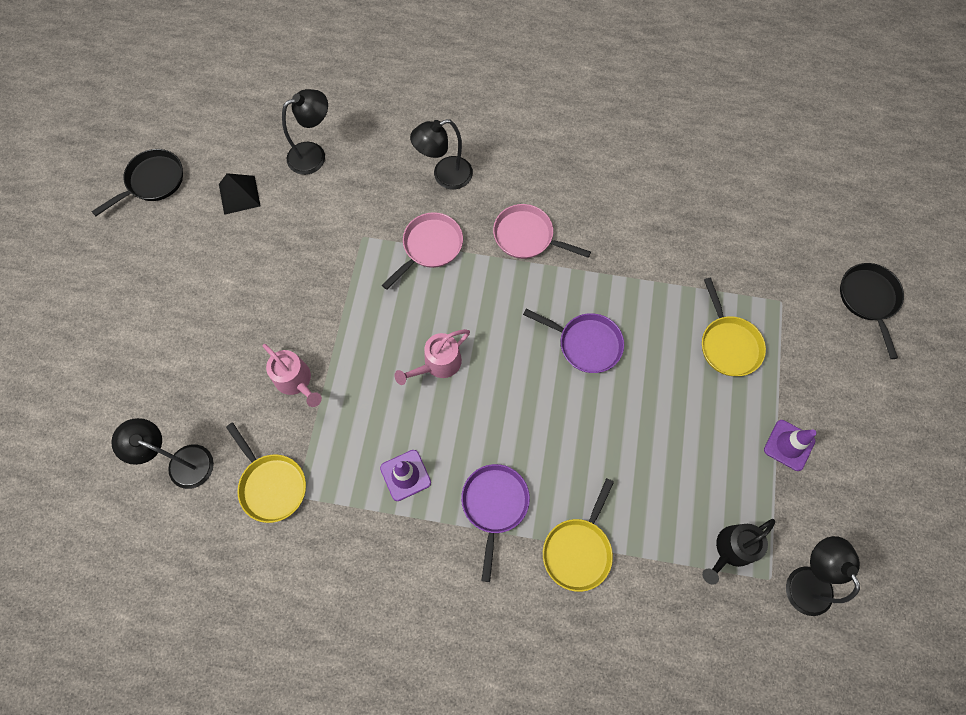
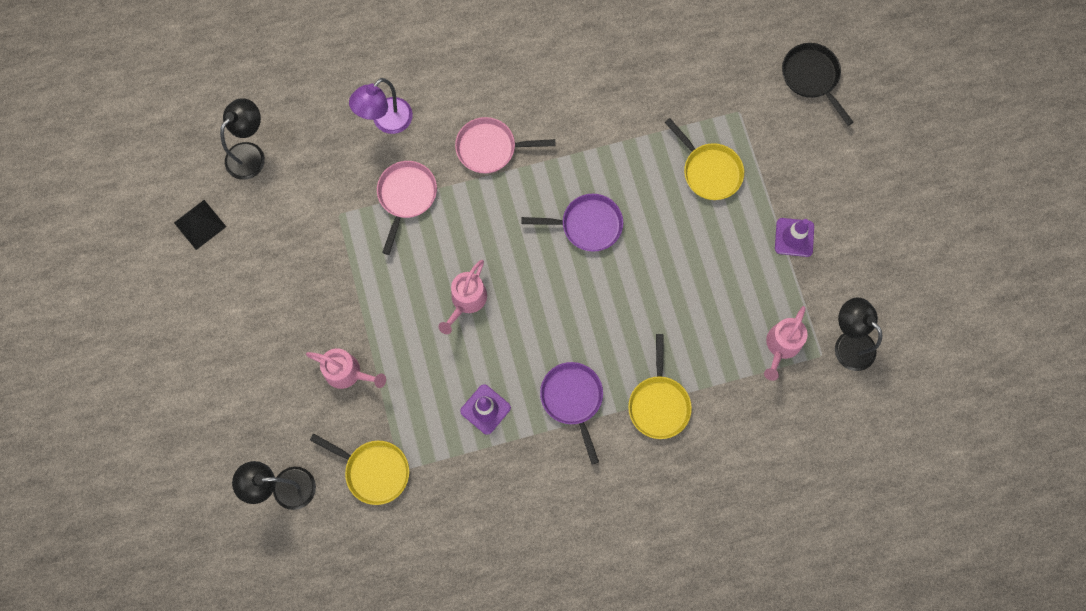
camera: 25 degrees left, 5 degrees up
(153, 181) = (108, 248): black pan -> none
(445, 176) = (386, 122): black lamp -> purple lamp
(730, 550) = (781, 346): black watering can -> pink watering can

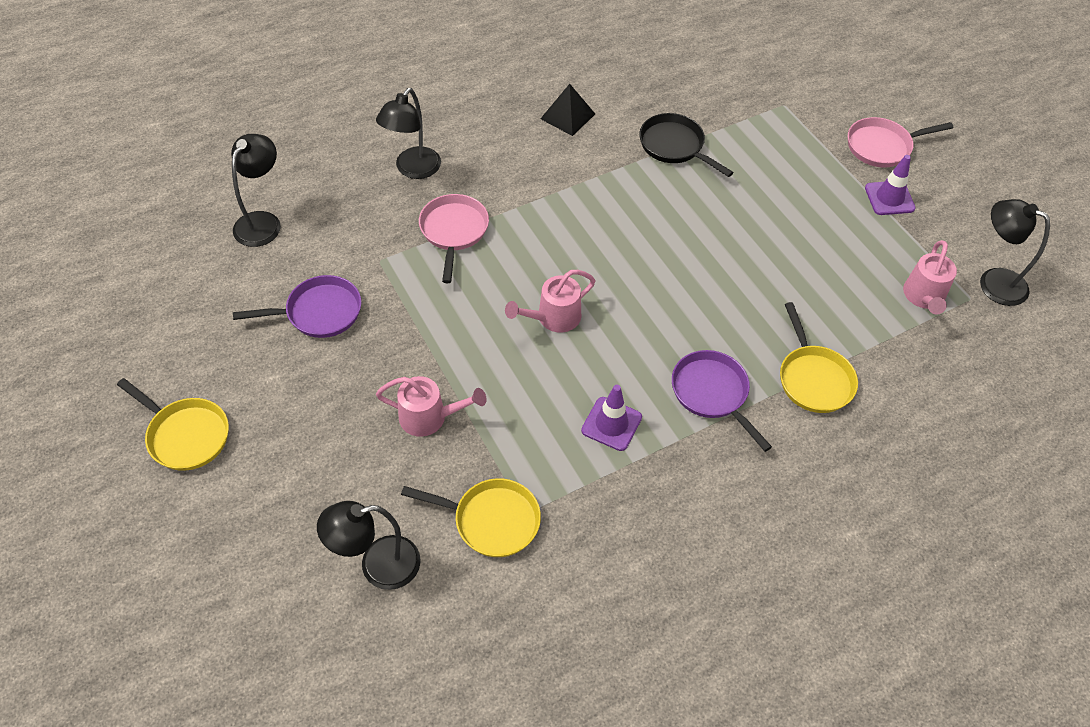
camera: 15 degrees left, 20 degrees down
(200, 224) = (213, 298): black pyramid -> black pyramid (568, 116)
(386, 122) = (413, 169): purple lamp -> black lamp
(466, 301) = (553, 318): pink watering can -> pink watering can turned 45 degrees clockwise
(490, 148) = (535, 174): pink pan -> pink pan (882, 146)
(587, 225) = (665, 224): purple pan -> purple pan (319, 312)
(709, 171) = (776, 157): yellow pan -> yellow pan (185, 435)
(812, 77) = (843, 68): black pan -> black pan (674, 146)

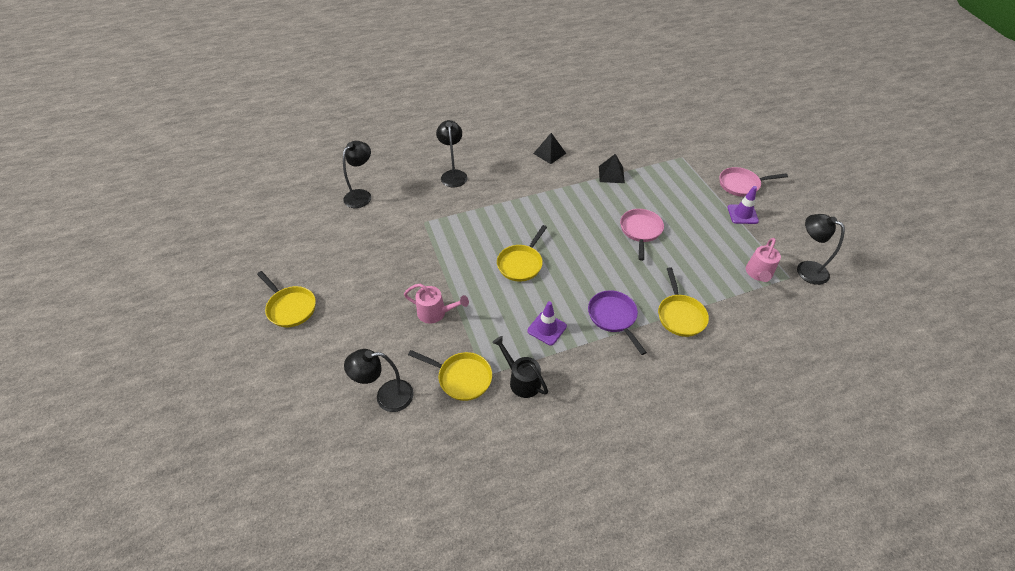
camera: 10 degrees right, 5 degrees down
(319, 312) = (383, 247): purple pan -> none
(413, 169) = (453, 174): black lamp -> black lamp turned 135 degrees clockwise
(454, 231) = (470, 210): pink pan -> pink pan (640, 231)
(553, 318) = (521, 263): pink watering can -> yellow pan
(585, 512) = (521, 380): none -> black watering can
(674, 146) = (611, 174): black pan -> black pyramid

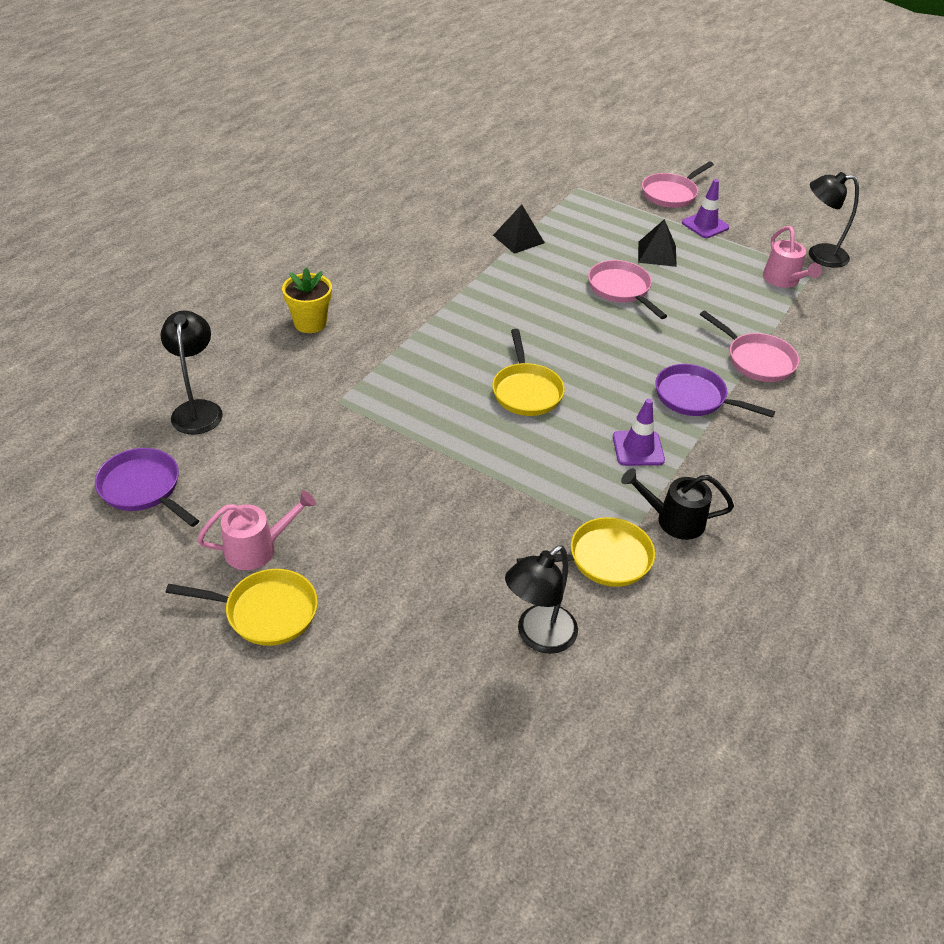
camera: 40 degrees left, 5 degrees down
(304, 222) = (143, 488): none -> purple pan
(436, 313) = (486, 503): pink watering can -> pink watering can (258, 548)
(453, 174) = (310, 323): black lamp -> yellow flower pot
(549, 153) = (413, 244): black pyramid -> black pyramid (657, 254)
(680, 315) = (757, 360): yellow pan -> pink pan

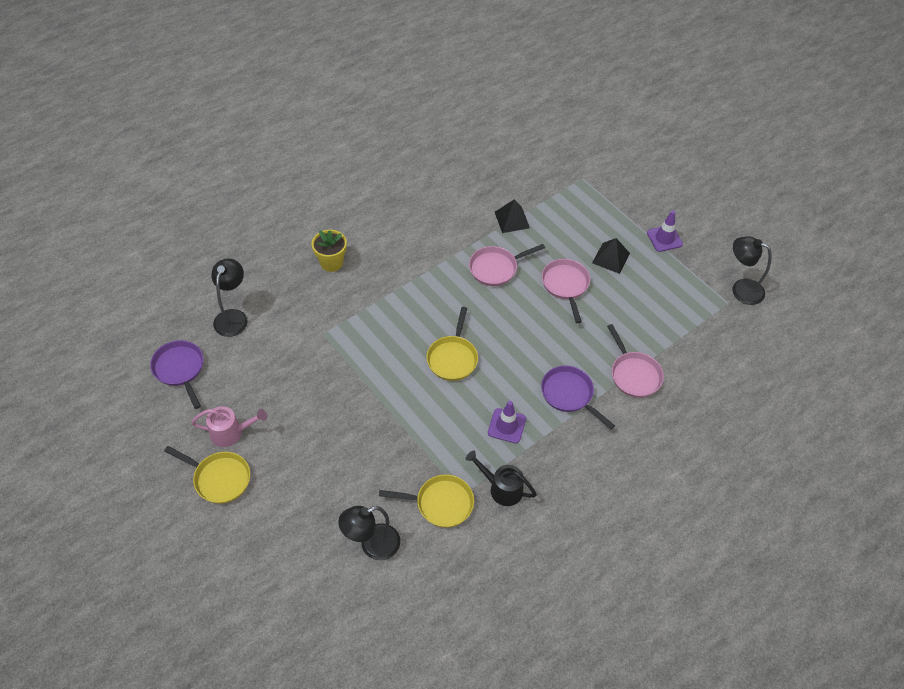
camera: 20 degrees right, 10 degrees up
(671, 194) = (654, 201): pink pan -> pink pan (496, 268)
(784, 281) = (697, 307): pink watering can -> none

